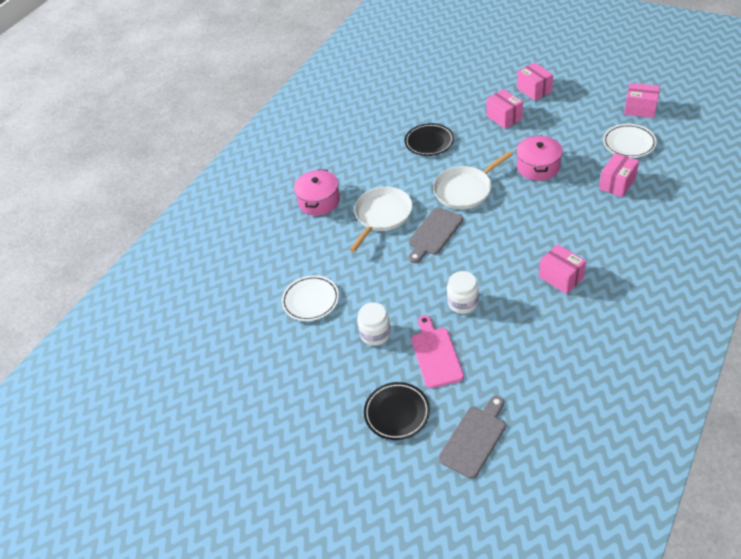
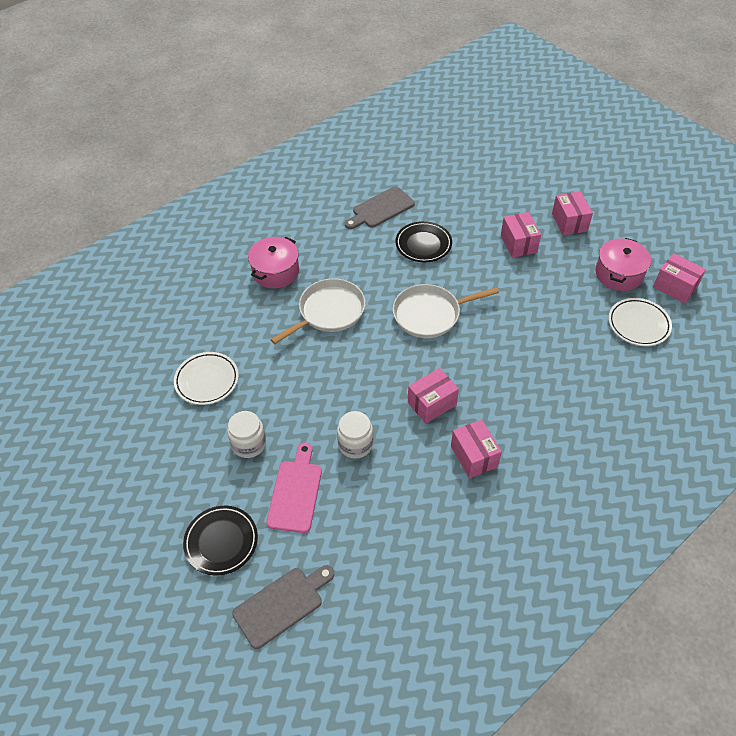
camera: 15 degrees right, 5 degrees up
(434, 233) = (370, 352): grey cutting board -> grey cutting board (381, 209)
(538, 167) = (522, 316): pink pot -> pink pot (619, 274)
(617, 183) = (598, 368): pink box -> pink box (432, 403)

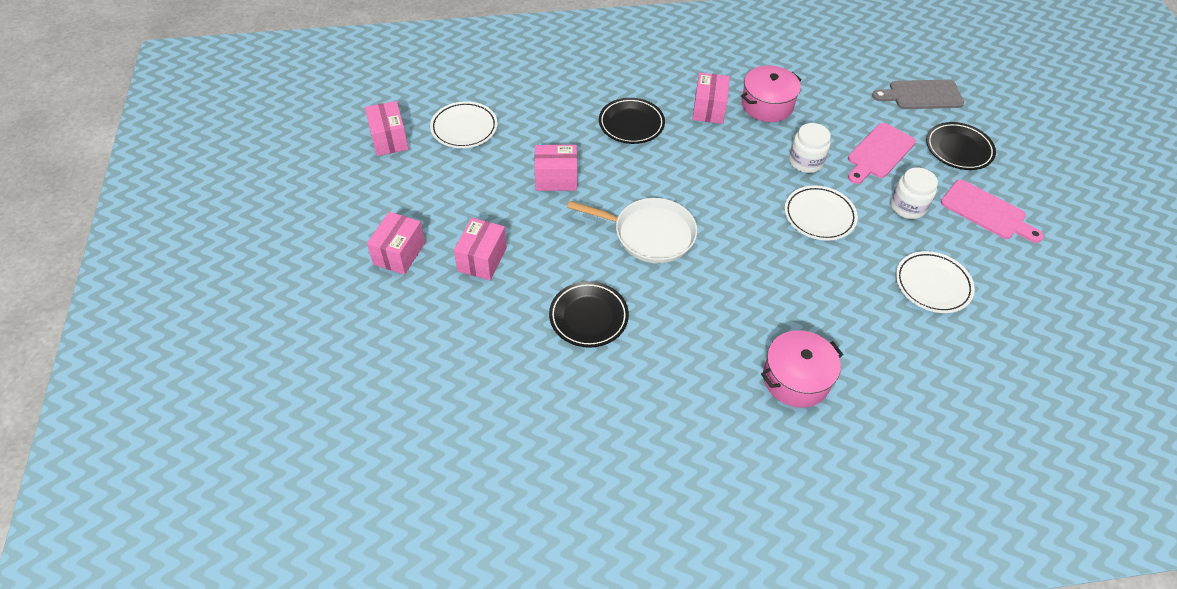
camera: 150 degrees left, 0 degrees up
(178, 476) = (986, 212): none -> pink cutting board
(317, 395) = (819, 216): none -> white plate
(329, 312) = (758, 292): white pan -> none
(381, 209) = (599, 400): grey cutting board -> none
(432, 403) = (713, 159): pink box -> pink box (556, 179)
(523, 401) = (631, 124): none -> black plate
(619, 274) = (422, 176): pink pot -> pink pot (767, 105)

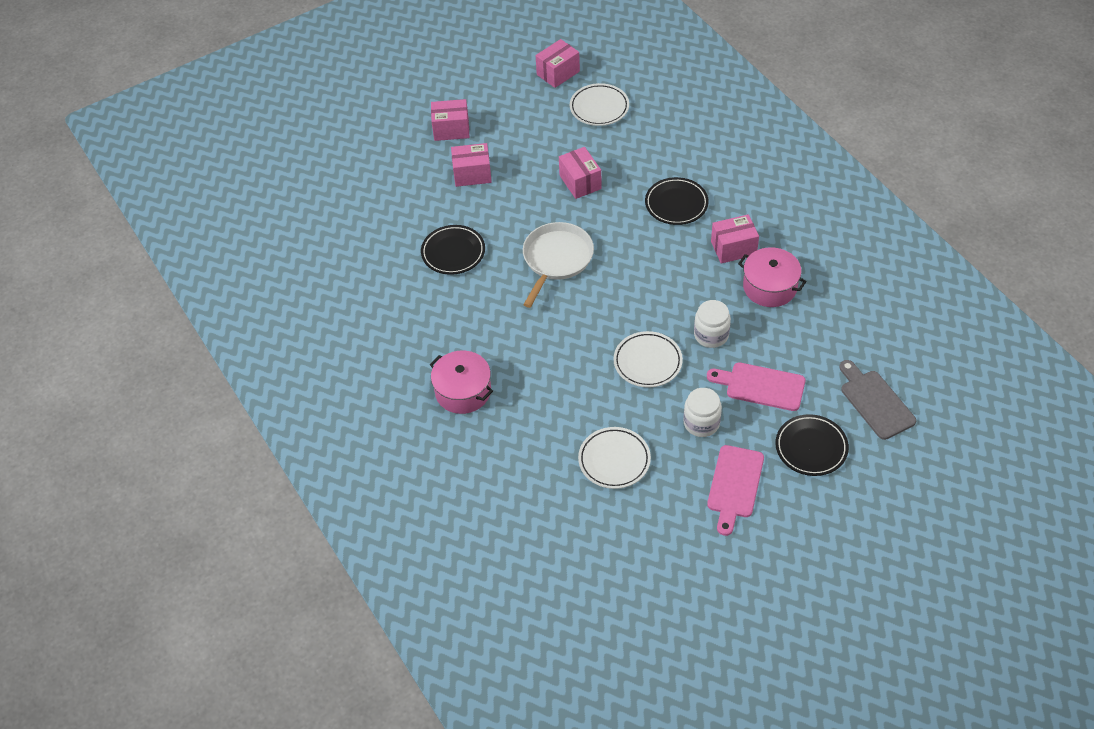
camera: 70 degrees right, 0 degrees up
(650, 234) = (556, 259): white pan -> white pan turned 150 degrees counterclockwise

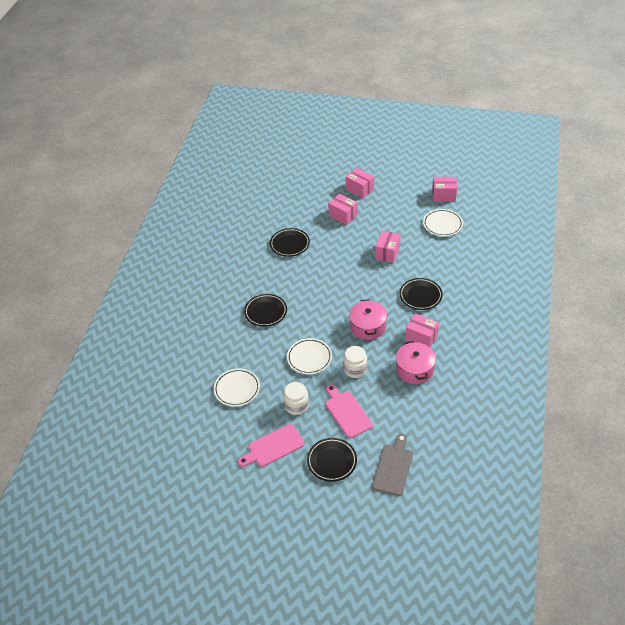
camera: 45 degrees right, 5 degrees down
(463, 391) = (216, 307): pink pot -> pink pot (368, 326)
(530, 351) = (266, 312): none -> black plate
(556, 259) = (330, 280): white pan -> none

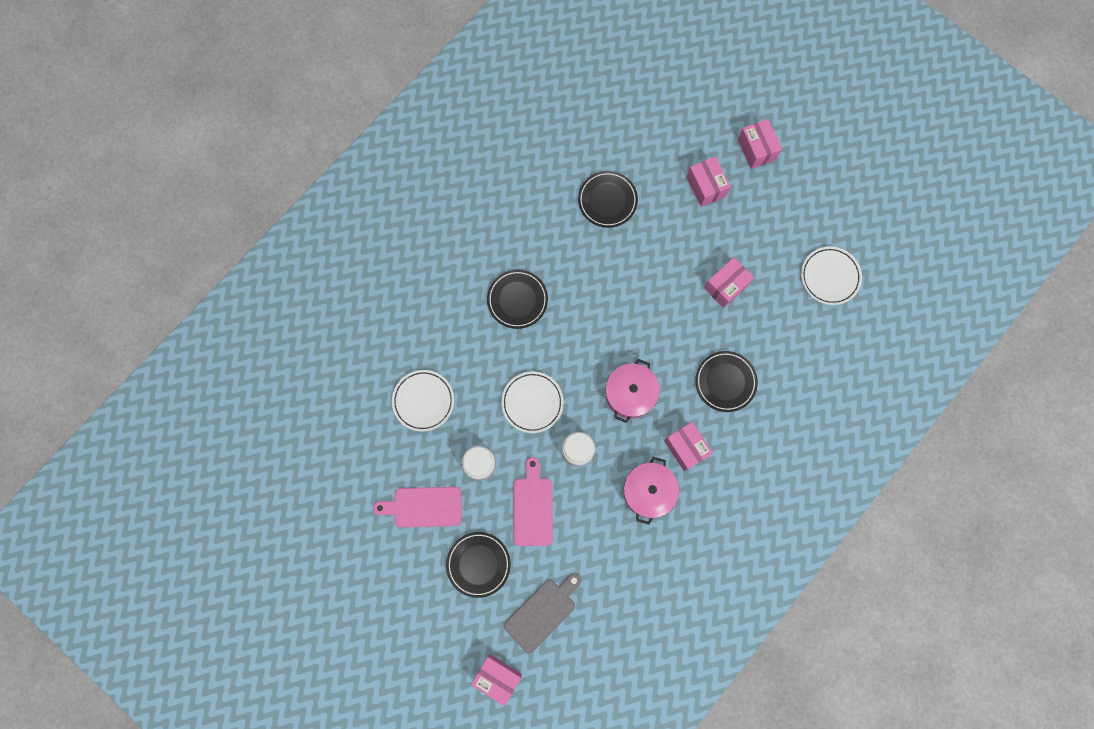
camera: 25 degrees right, 30 degrees up
(443, 195) = (865, 224): pink box -> pink box (497, 677)

